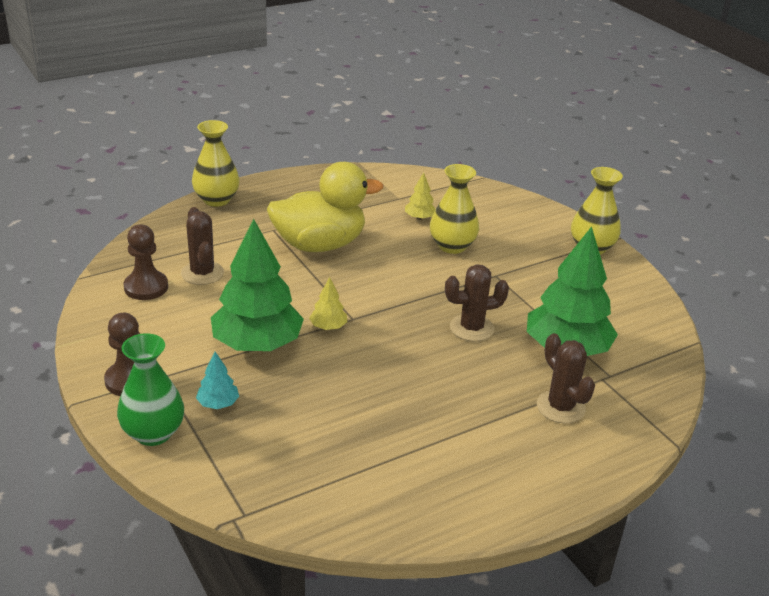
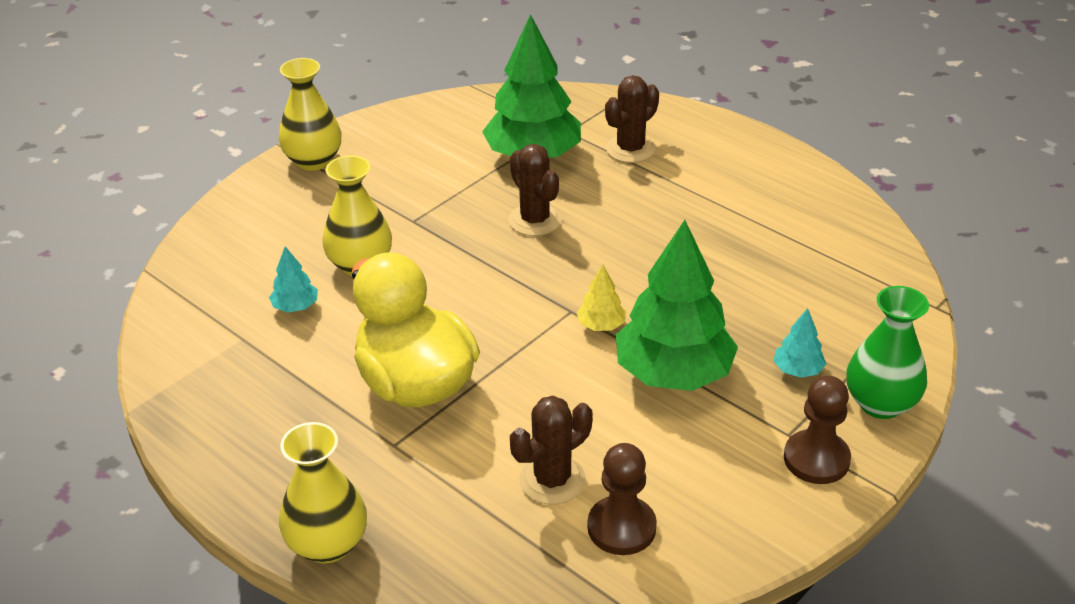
camera: 105 degrees left, 5 degrees up
(419, 218) = (295, 307): yellow tree -> turquoise tree

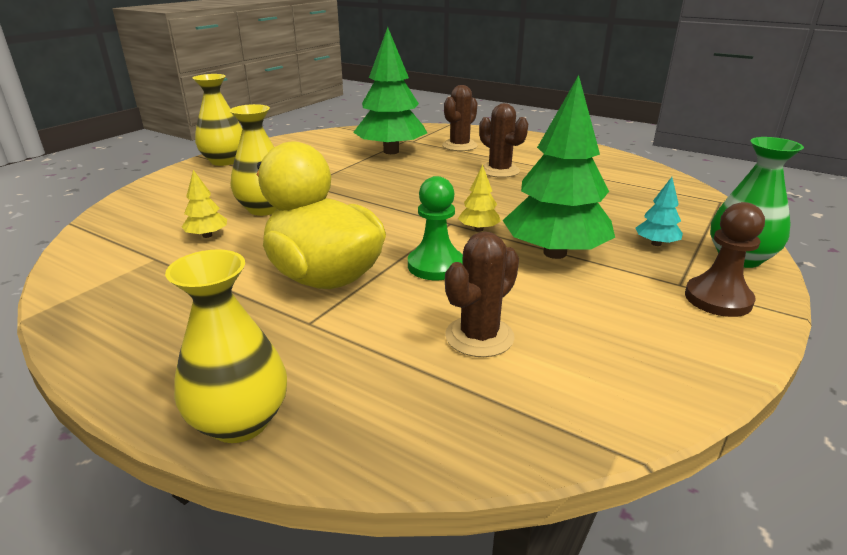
camera: 10 degrees left, 10 degrees down
(295, 307) = (207, 235): turquoise tree -> yellow tree
(534, 220) = (402, 179): brown cactus -> brown cactus (499, 171)
(535, 380) = (435, 266): none -> green pawn
(621, 527) = (569, 370): brown pawn -> none

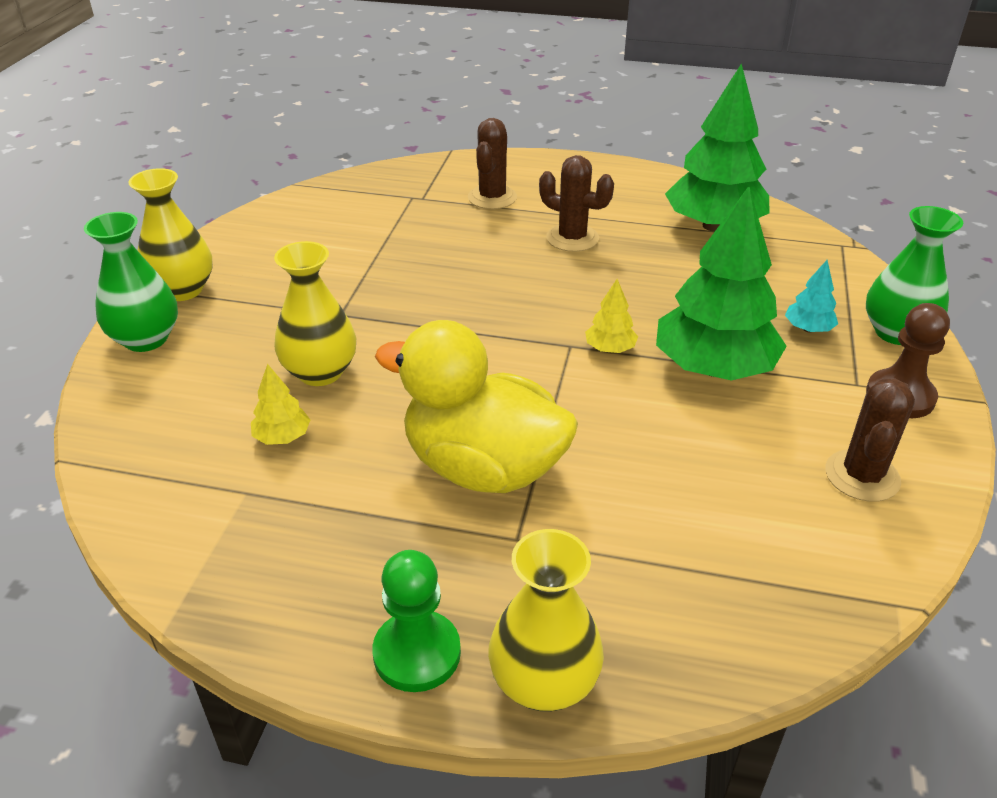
camera: 20 degrees left, 10 degrees up
(180, 178) = (146, 339): none -> green vase
(391, 151) = (408, 226): green tree -> green tree (713, 226)
(435, 266) = (598, 419): green pawn -> green pawn (417, 653)
(479, 336) = (705, 508): brown cactus -> brown cactus (862, 476)

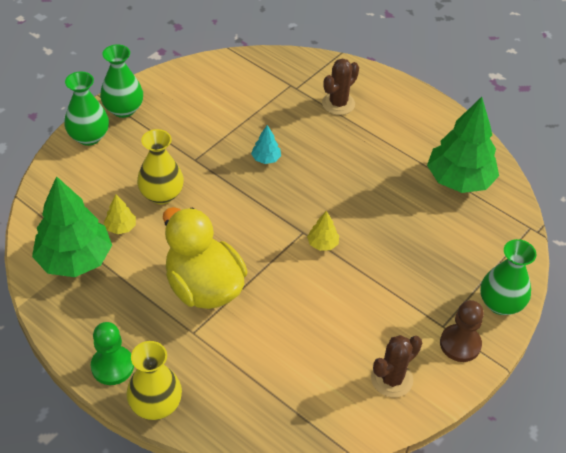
camera: 25 degrees right, 10 degrees up
(182, 290) = (123, 109): yellow vase -> green vase
(572, 238) = (363, 155): brown cactus -> none
(713, 368) = (370, 280): green tree -> green tree (75, 259)
(808, 329) = (449, 279): turquoise tree -> turquoise tree (266, 159)

